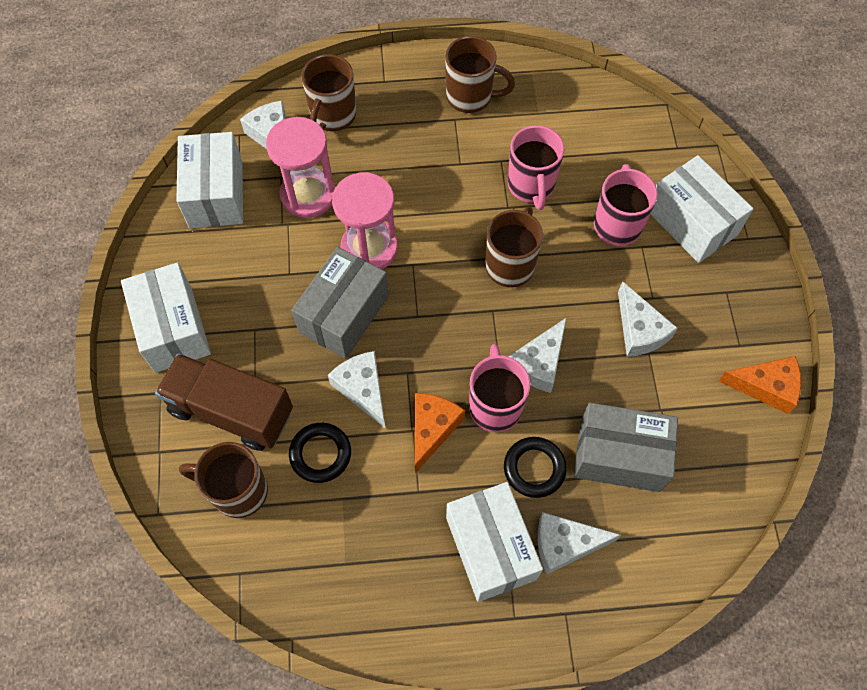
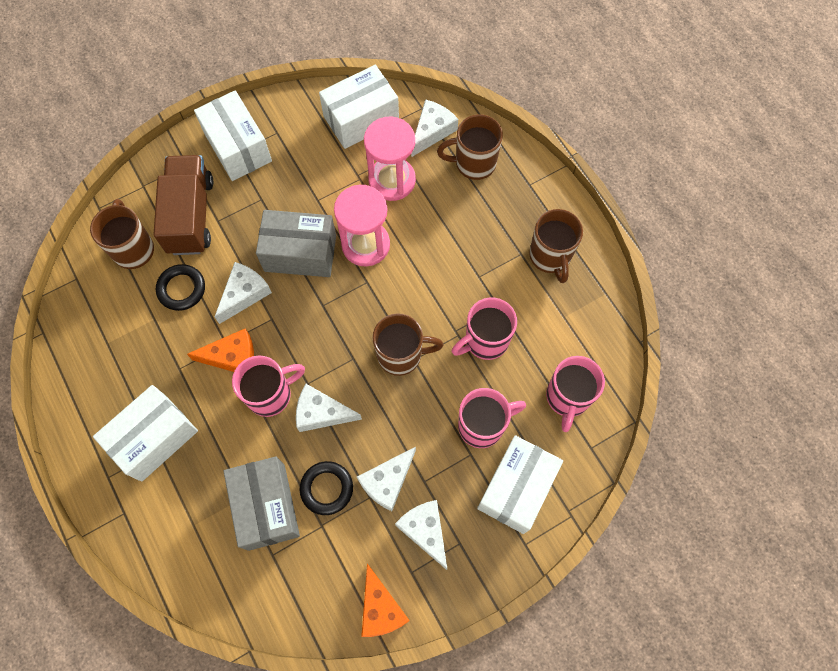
camera: 65 degrees right, 5 degrees up
(173, 329) = (238, 147): white box -> white box turned 75 degrees counterclockwise
(534, 468) = (230, 445): black ring -> black ring (327, 488)
(565, 544) = (177, 492): white cheese -> white cheese (425, 531)
(621, 144) = (567, 398): none -> pink mug

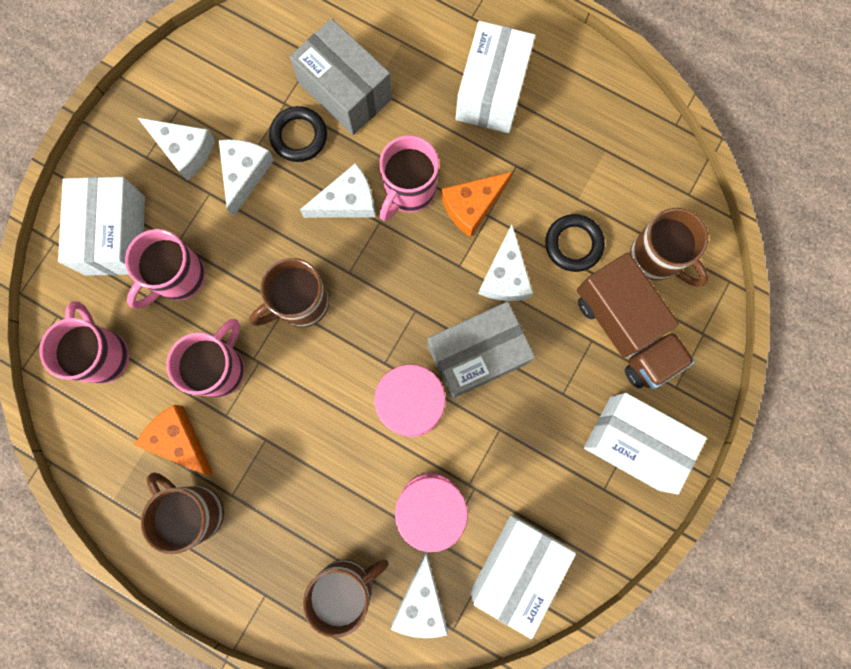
camera: 150 degrees right, 10 degrees up
(380, 608) = (190, 66): orange cheese -> orange cheese (179, 440)

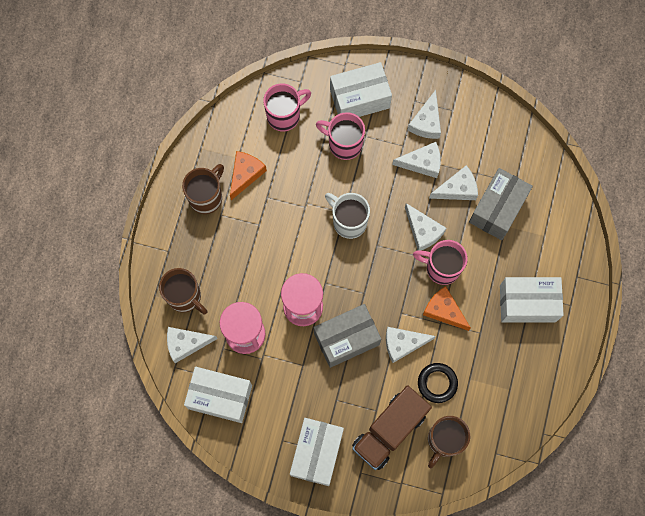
camera: 75 degrees right, 5 degrees down
(220, 368) = (295, 185): pink mug -> none
(299, 136) = (457, 189): black ring -> white cheese
(301, 303) = (348, 221): brown mug -> white mug
(477, 354) = (346, 339): grey box -> grey box turned 75 degrees counterclockwise

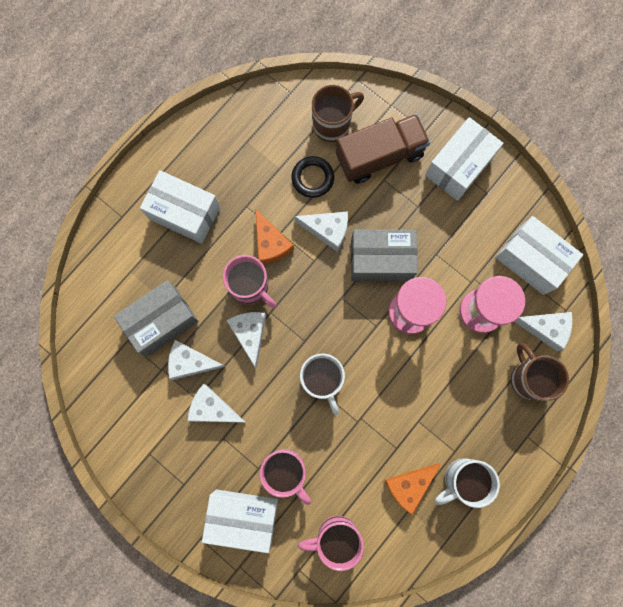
camera: 155 degrees left, 5 degrees up
(206, 197) = (462, 479): brown mug -> white mug
(426, 122) = (184, 453): white cheese -> none

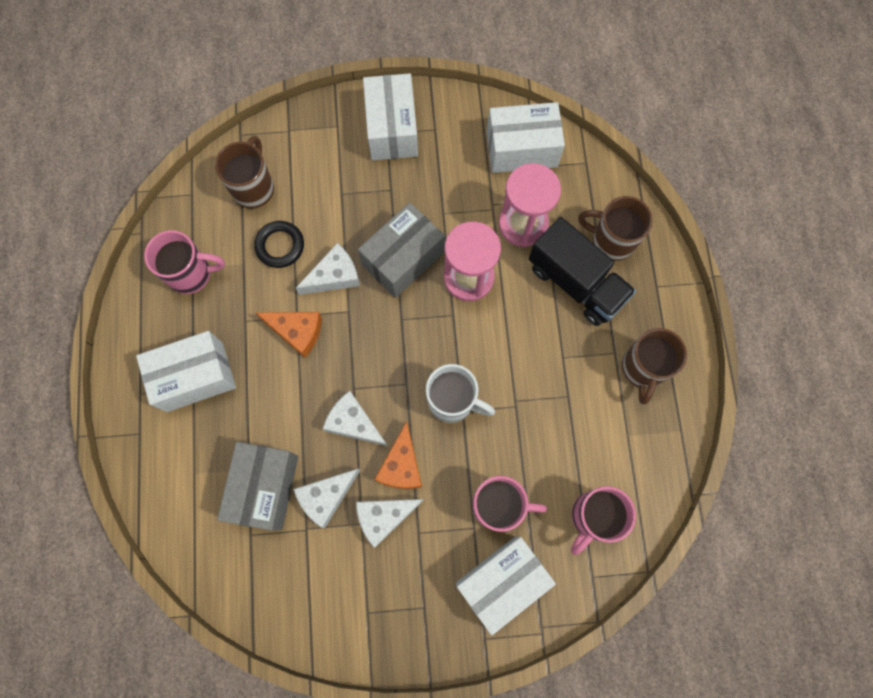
camera: 45 degrees left, 5 degrees down
(251, 287) = (315, 383): pink mug -> pink mug (191, 274)
(380, 156) = (319, 178): brown truck -> none
(409, 486) = (608, 416): orange cheese -> orange cheese (401, 465)
(462, 479) = (643, 369): white mug -> brown mug
(476, 382) = (576, 283): none -> black truck
(545, 328) = (585, 190): white cheese -> none

